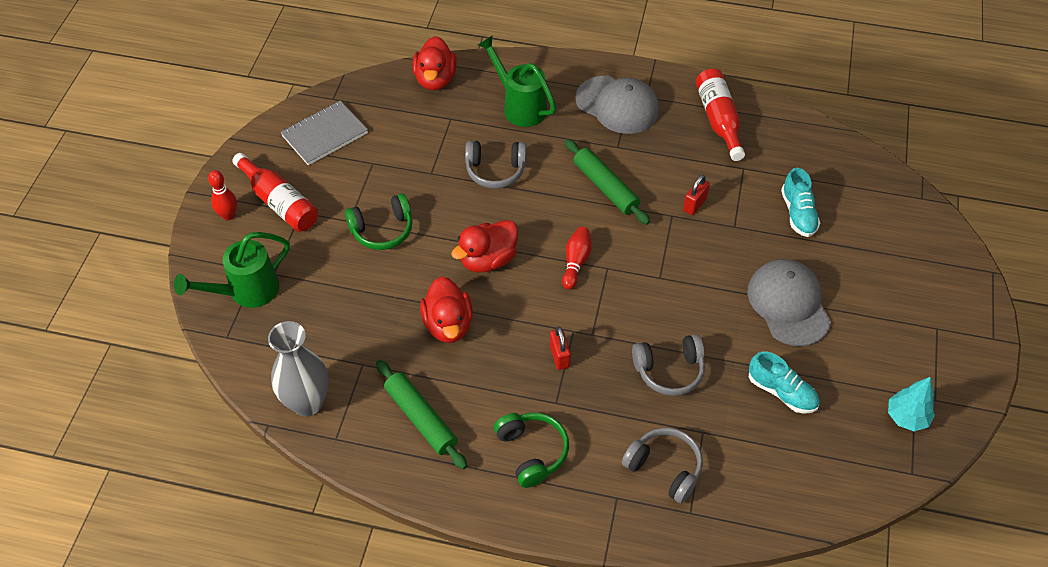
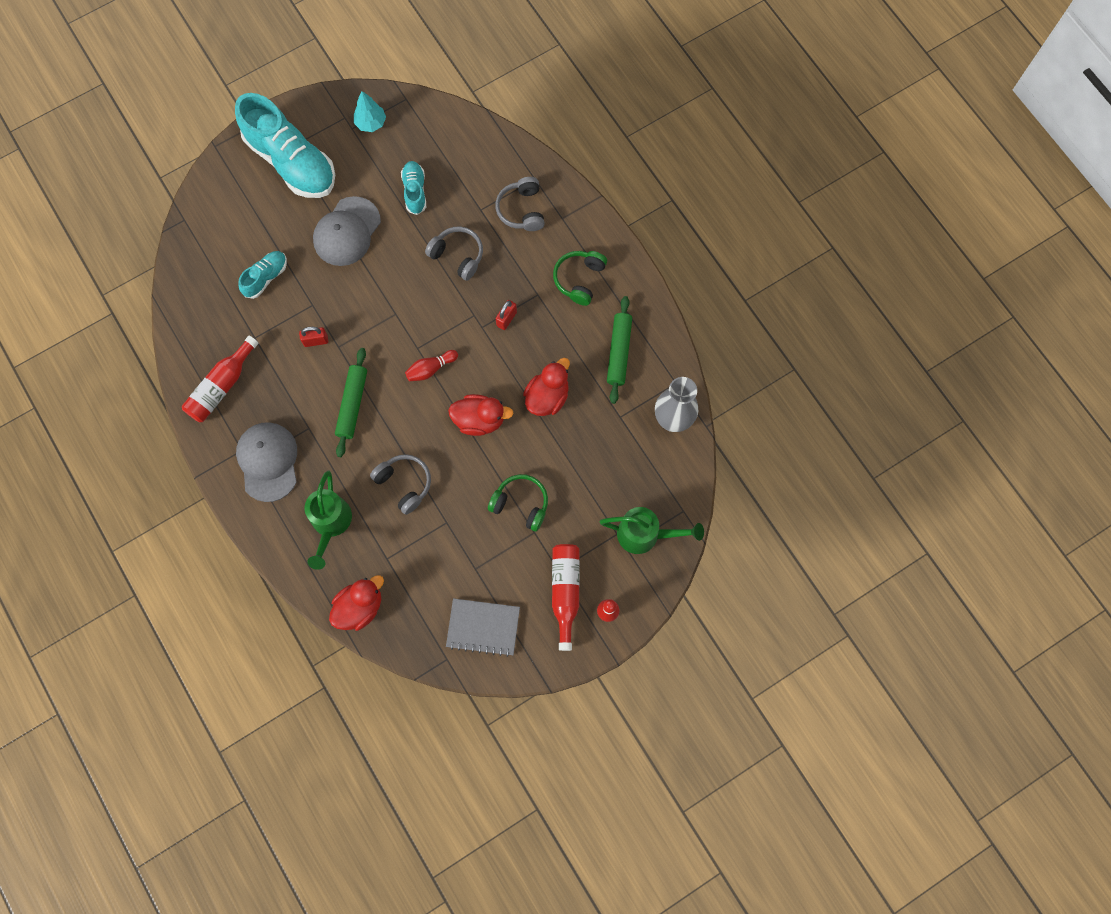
camera: 135 degrees left, 20 degrees up
(916, 317) = (291, 162): none -> turquoise shoe

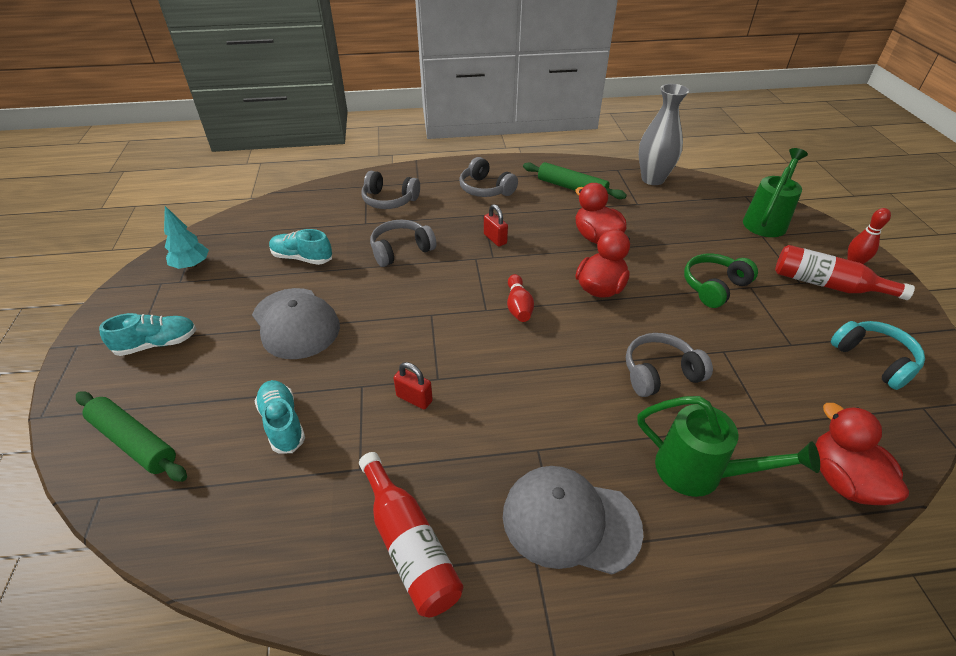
camera: 65 degrees left, 30 degrees down
(291, 162) = (157, 344): turquoise shoe -> turquoise shoe, size x0.48
(316, 341) = (414, 398): red padlock -> red padlock turned 75 degrees counterclockwise
(352, 404) = (526, 390): green rolling pin -> green rolling pin (134, 442)
(483, 627) = (874, 360): grey notebook -> turquoise headphones
(579, 279) = (486, 189): green headphones -> grey headphones

